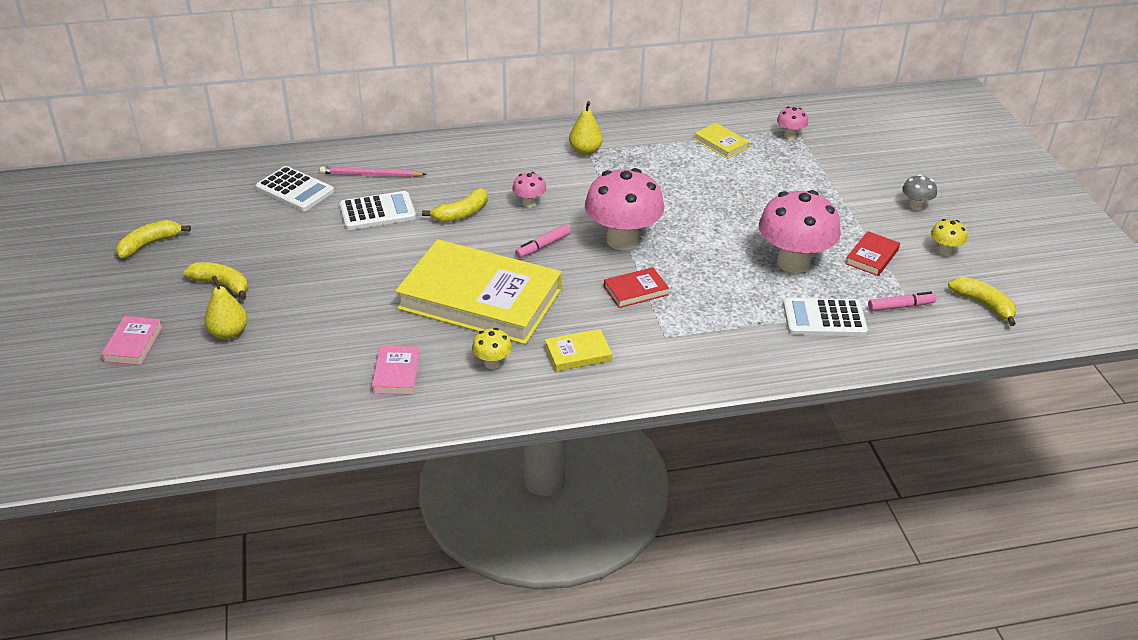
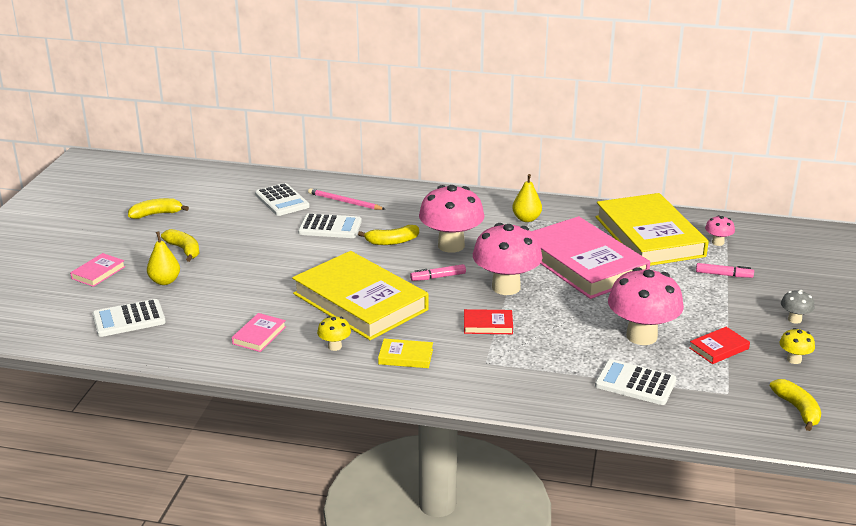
camera: 25 degrees right, 10 degrees down
(221, 396) = (129, 319): none -> white calculator
(529, 203) = (451, 245): pink mushroom -> pink mushroom, size x2.22
(680, 192) = (583, 264): none -> pink book
(721, 143) = (649, 236): yellow book -> yellow book, size x2.50
(900, 306) = (714, 391): pink marker -> pink marker (724, 275)

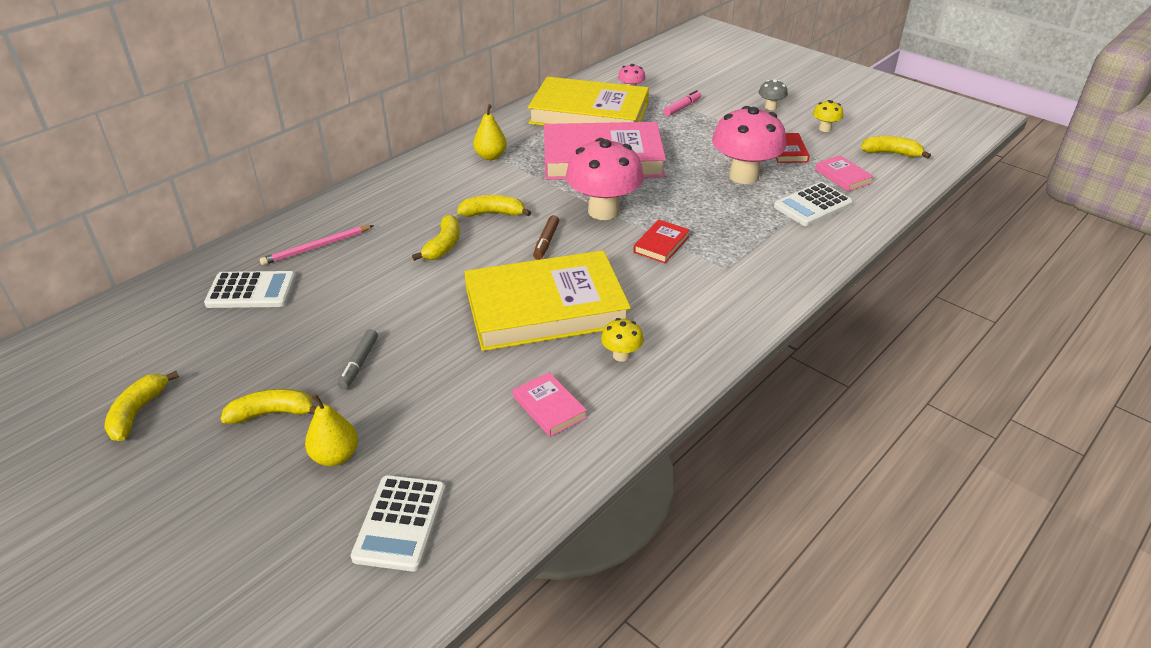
camera: 60 degrees left, 10 degrees up
(98, 272) = (234, 523): pink book -> pink book (843, 176)
(246, 258) = (359, 364): none -> grey marker
(330, 227) = (361, 276): white calculator -> none
(405, 356) = (679, 313): yellow book -> none
(438, 277) = (546, 242): pink marker -> brown marker
(451, 245) = (493, 213): pink mushroom -> yellow banana

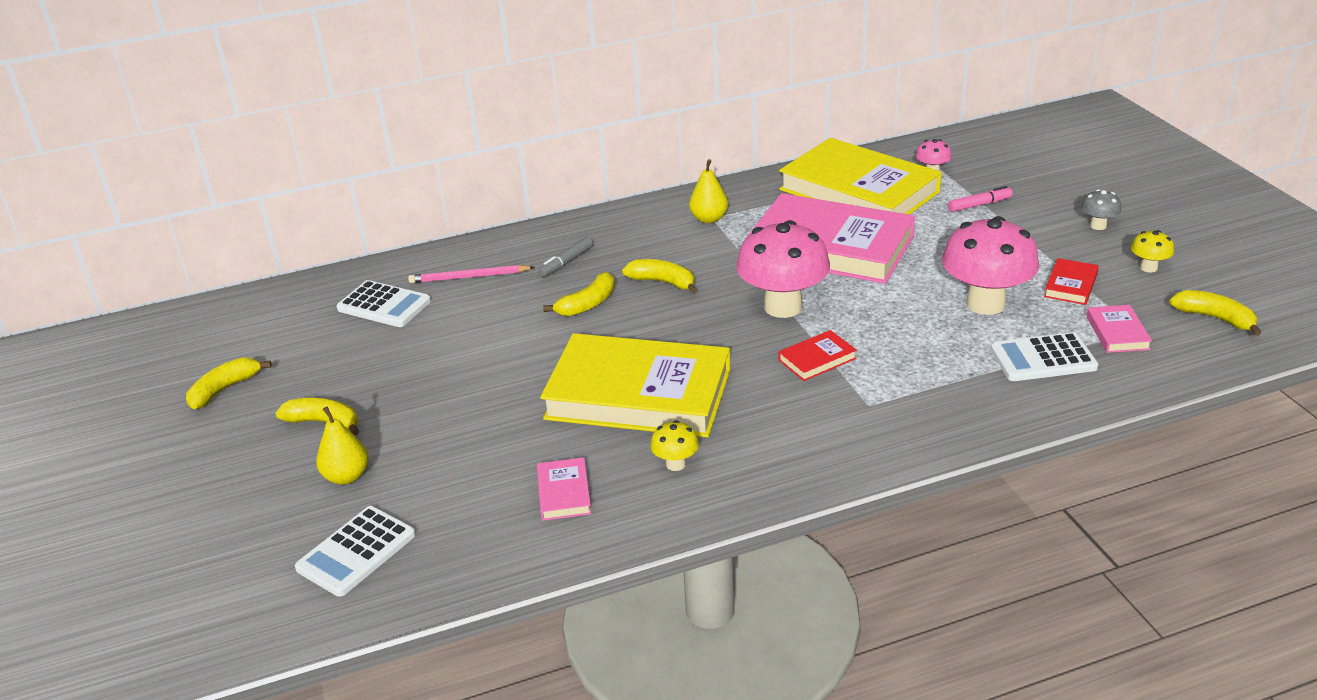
camera: 30 degrees right, 5 degrees down
(359, 364) = (425, 399): grey marker -> grey marker (566, 262)
(546, 242) = (693, 326): brown marker -> none

